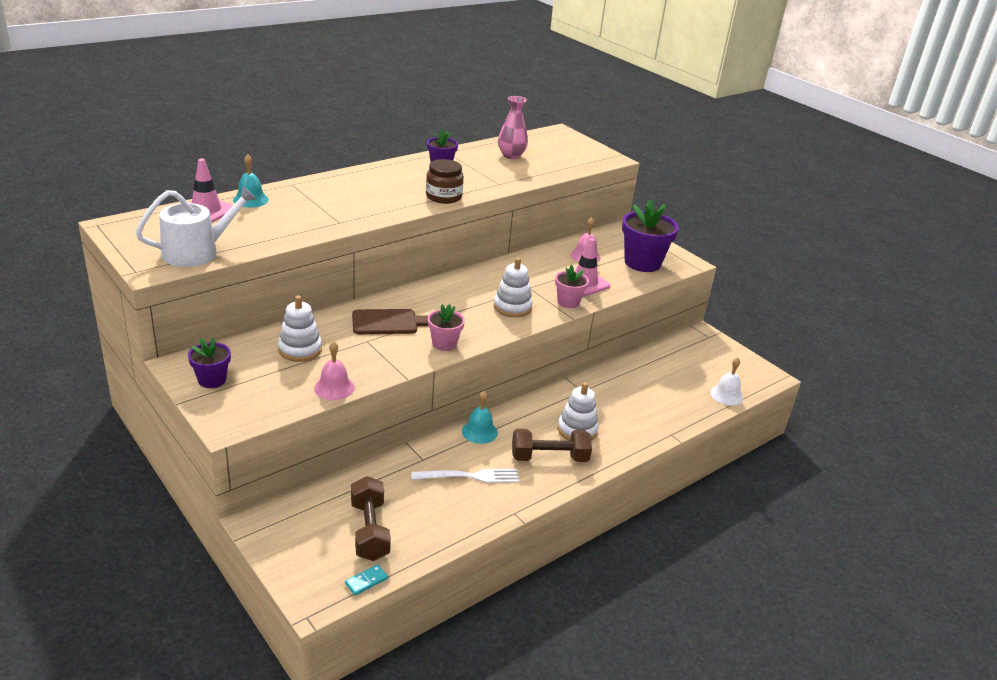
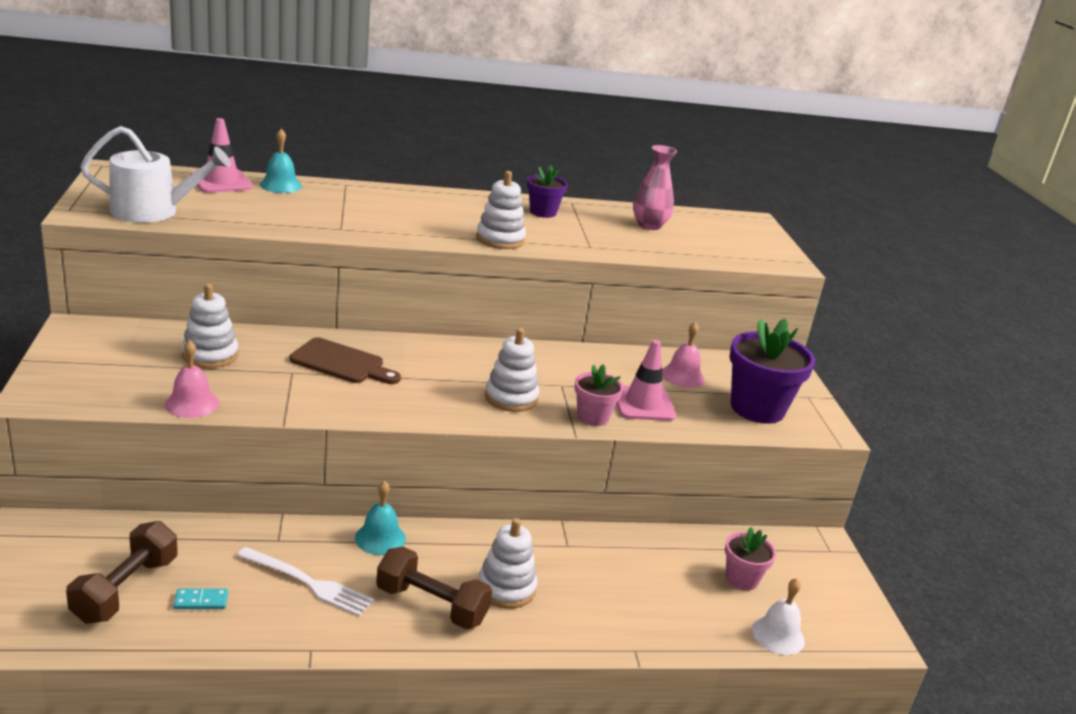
camera: 30 degrees right, 5 degrees down
(212, 380) = (84, 351): purple flower pot -> none
(366, 581) = (53, 643): turquoise domino -> turquoise domino (201, 601)
(443, 196) = (500, 239): brown jar -> white stacking toy
(444, 344) = (375, 406): pink flower pot -> pink flower pot (741, 579)

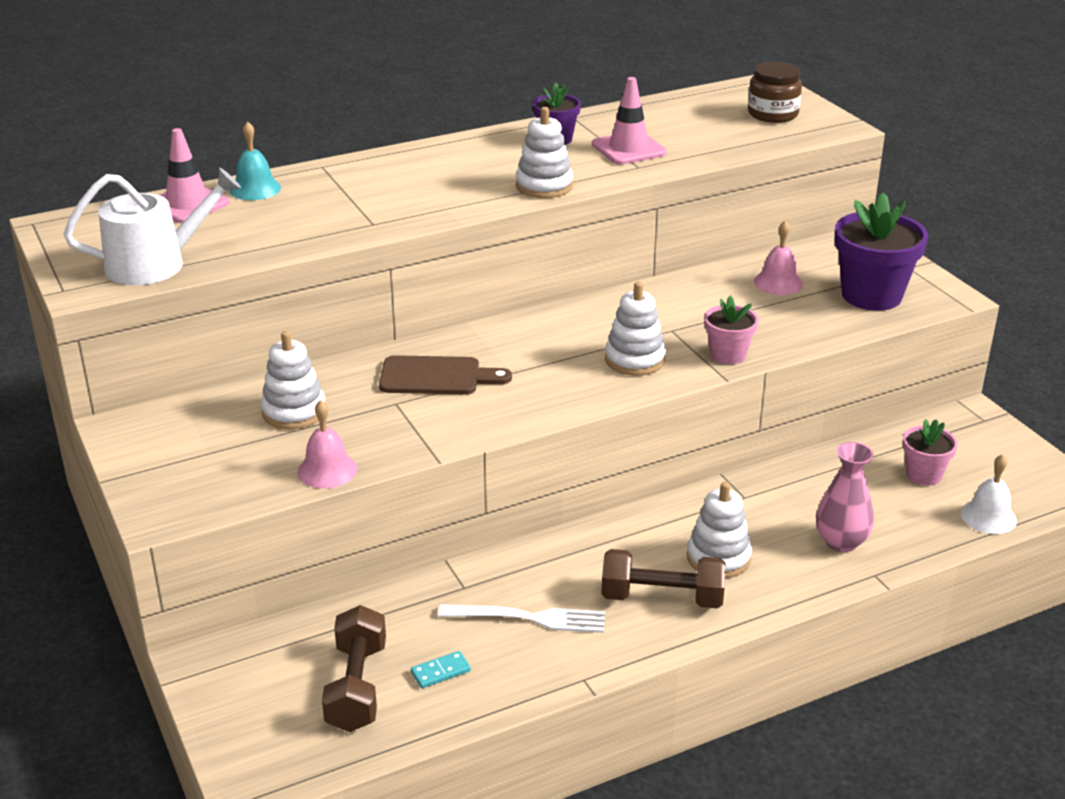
camera: 15 degrees left, 5 degrees up
(380, 538) = (562, 551): turquoise bell -> none
(643, 404) = (764, 325): pink traffic cone -> pink traffic cone (629, 149)
(649, 225) = (673, 122): pink vase -> pink vase (841, 542)
(738, 240) = (772, 114): none -> brown jar

